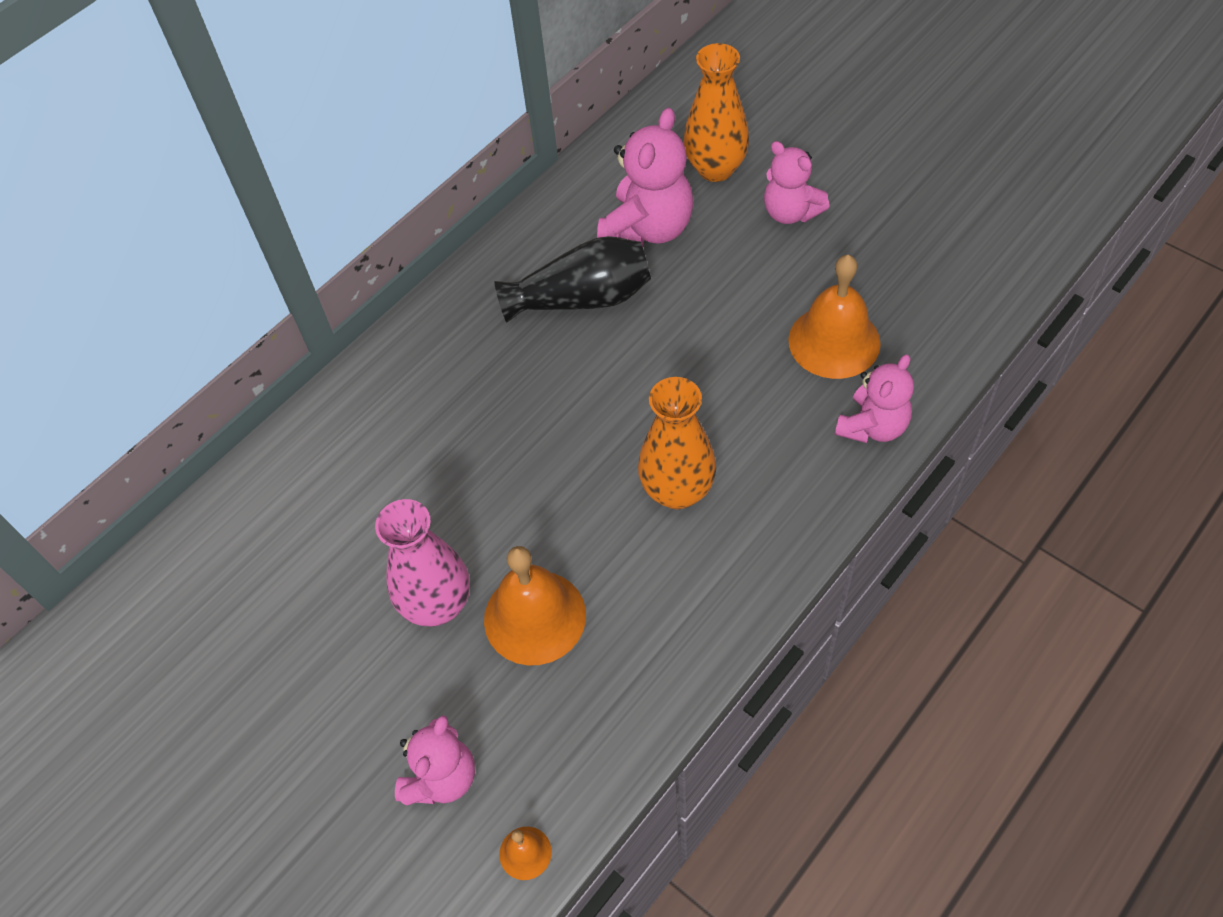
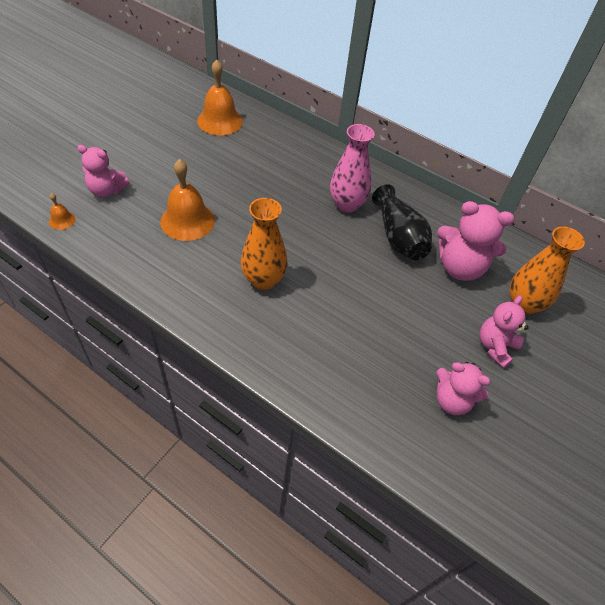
camera: 75 degrees right, 5 degrees down
(437, 605) = (198, 185): pink vase -> pink vase (347, 205)
(834, 341) = (384, 367): orange bell -> orange bell (220, 121)
(872, 426) = (314, 386): pink teddy bear -> pink teddy bear (452, 400)

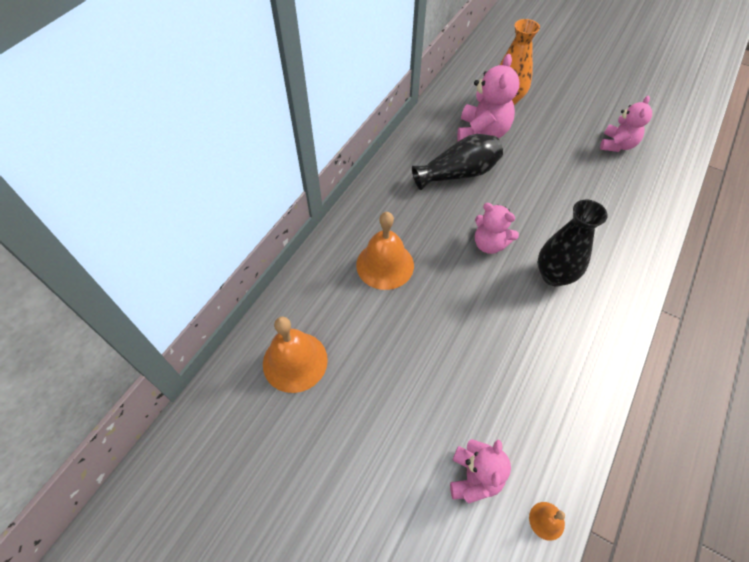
camera: 90 degrees left, 5 degrees up
(187, 221) = (497, 362): orange bell -> orange bell (385, 265)
(263, 280) = (554, 275): orange vase -> black vase
(347, 205) = (425, 214): pink vase -> none
(495, 347) = (556, 118): pink teddy bear -> pink teddy bear (489, 244)

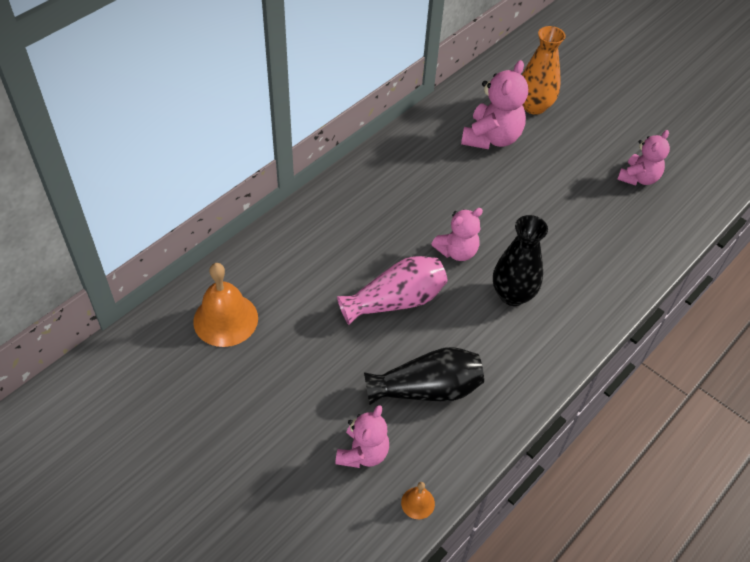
camera: 10 degrees right, 5 degrees down
(385, 265) = (341, 250): orange bell -> none
(451, 305) = (395, 301): none -> pink vase
(458, 173) = (450, 175): black vase -> black vase (426, 389)
(489, 244) = (457, 251): pink teddy bear -> pink teddy bear turned 75 degrees counterclockwise

